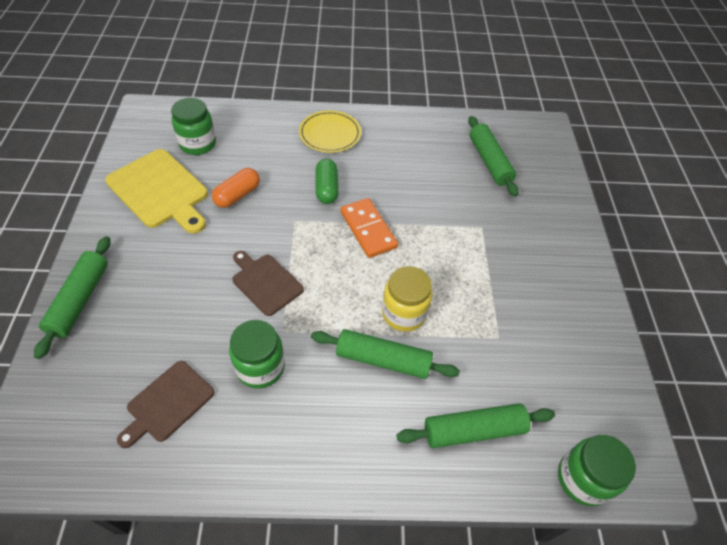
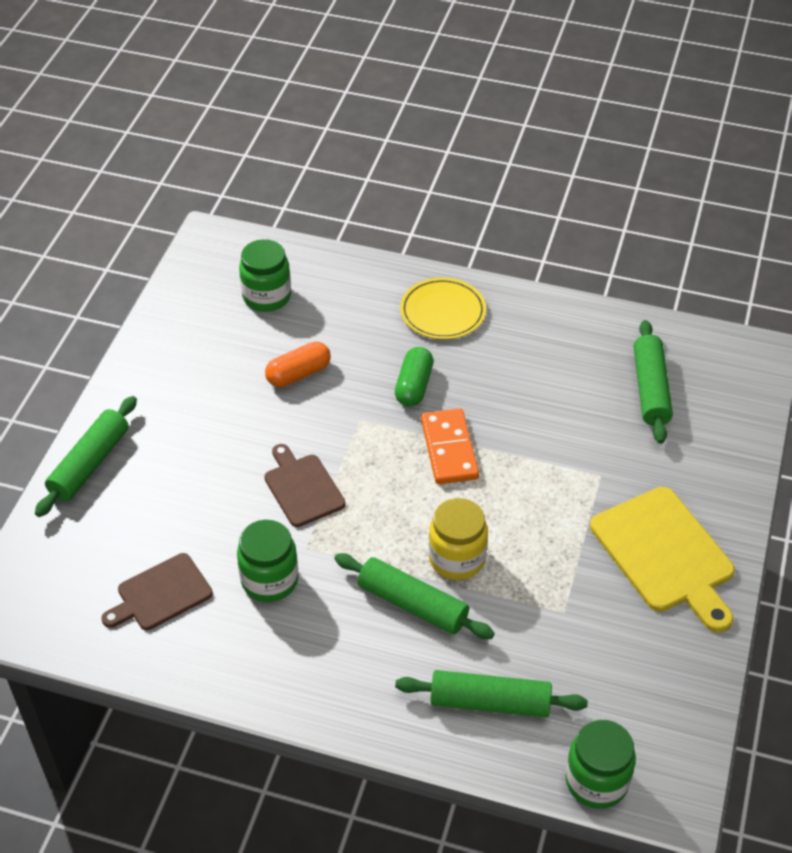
camera: 20 degrees right, 5 degrees down
(160, 190) = (206, 350): yellow cutting board -> yellow cutting board (665, 554)

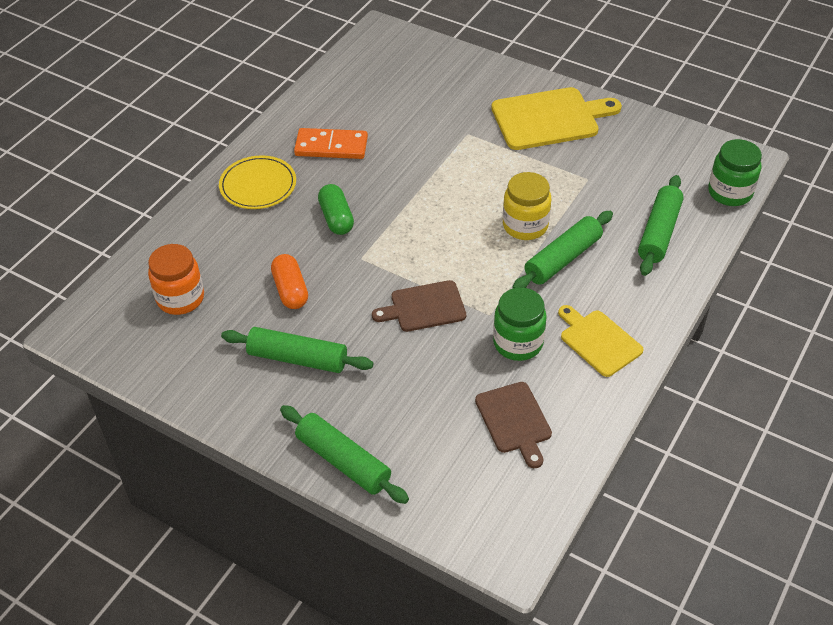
camera: 75 degrees left, 0 degrees up
(267, 296) = (180, 298): green jar -> orange jar
(289, 657) = (598, 341): none -> yellow cutting board
(414, 386) = (336, 218): green capsule -> green capsule turned 45 degrees clockwise
(449, 449) = (413, 209): orange domino -> orange domino (331, 146)
(650, 389) = (393, 90): green rolling pin -> green rolling pin (297, 358)

